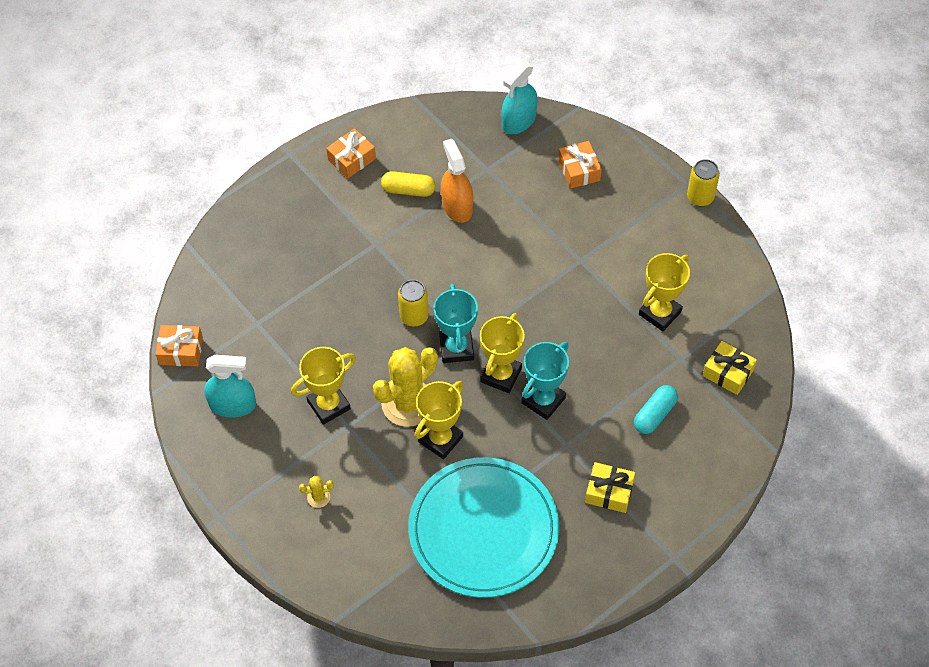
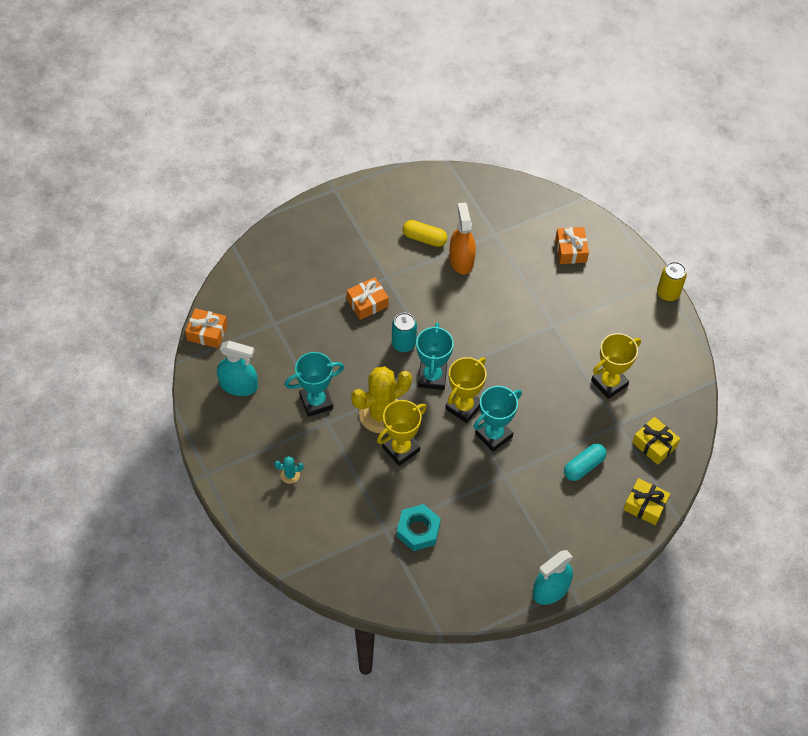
camera: 10 degrees right, 0 degrees up
(318, 497) = (290, 475): yellow cactus -> turquoise cactus
(328, 405) = (316, 402): yellow trophy -> turquoise trophy
(351, 159) = (383, 203): orange gift -> orange gift (367, 303)
(414, 316) = (403, 343): yellow can -> turquoise can
(483, 529) = (418, 530): turquoise plate -> turquoise nut
(519, 121) = (530, 199): turquoise spray bottle -> turquoise spray bottle (550, 589)
(609, 492) = (529, 522): yellow gift -> yellow gift (645, 505)

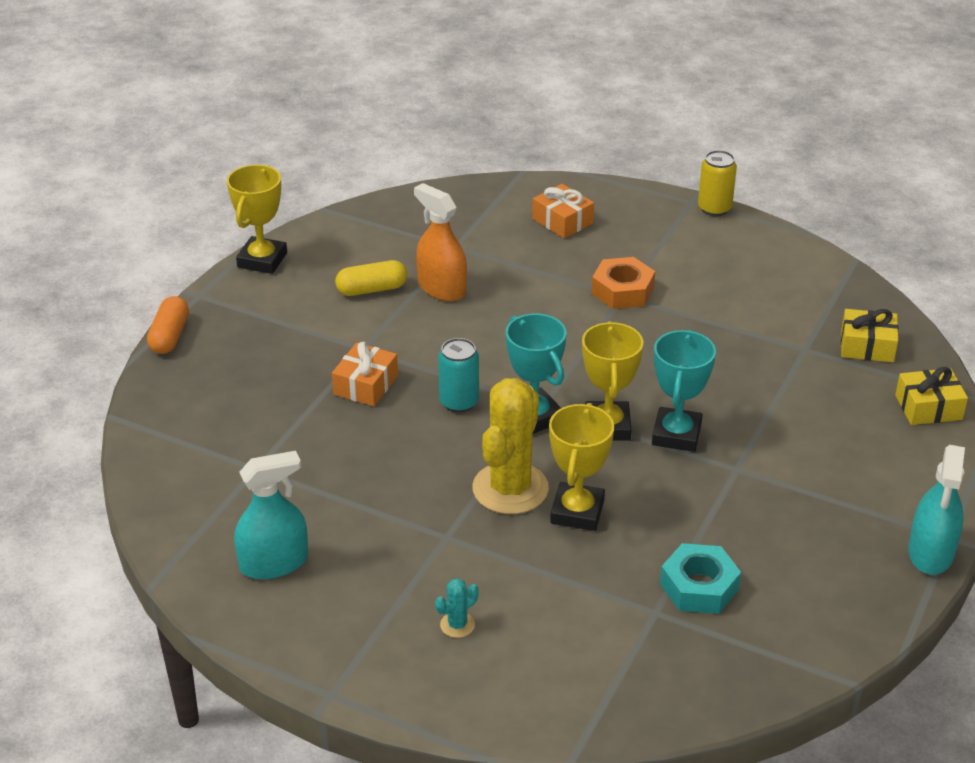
camera: 35 degrees left, 20 degrees down
(207, 333) = (165, 528): orange gift -> none
(299, 209) = (169, 336): none -> orange capsule
(316, 402) = (407, 522): turquoise trophy -> none
(556, 321) = (622, 291): none -> orange nut
(583, 466) = (816, 408): turquoise capsule -> none
(609, 383) = (749, 316): yellow trophy -> yellow trophy (262, 260)

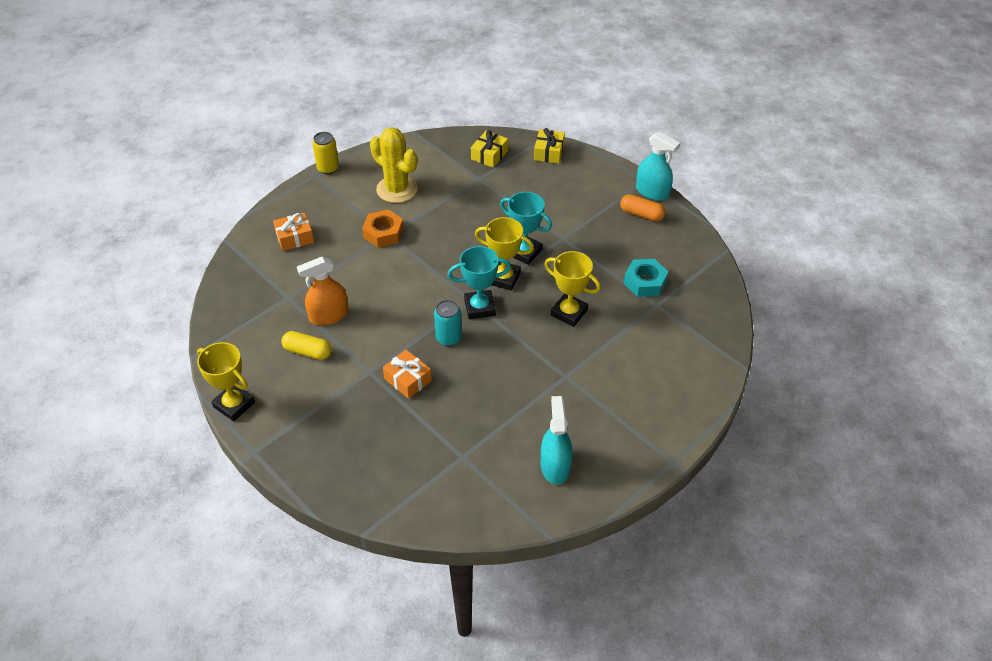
camera: 70 degrees left, 10 degrees up
(169, 336) = (292, 479): orange capsule -> orange capsule (641, 214)
(372, 289) = (308, 351): yellow capsule -> yellow capsule turned 75 degrees counterclockwise
(457, 625) = (638, 390): turquoise cactus -> none
(510, 488) = (537, 336): yellow cactus -> yellow cactus (397, 189)

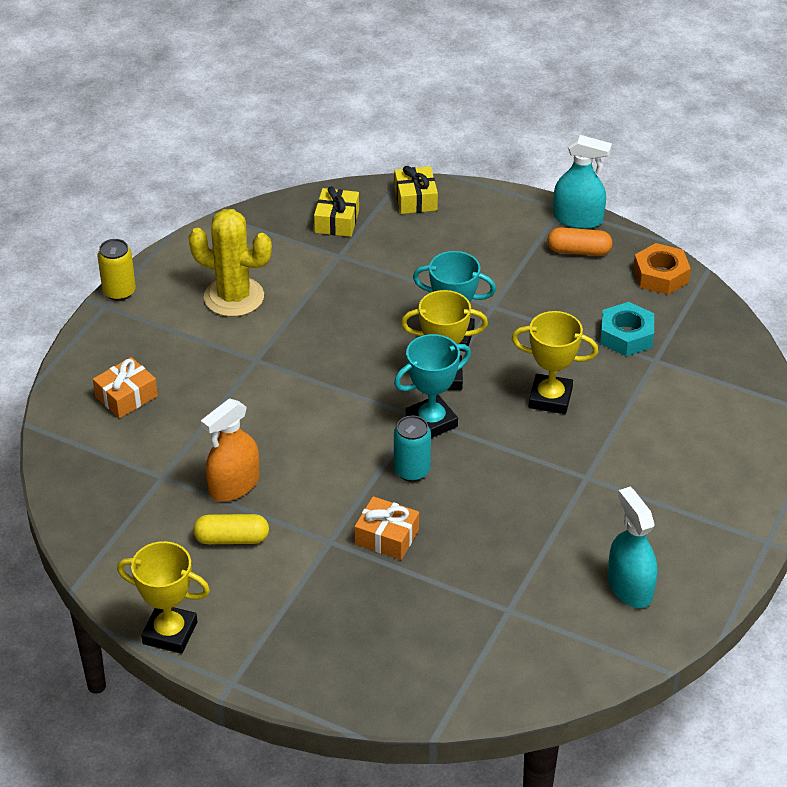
camera: 20 degrees left, 5 degrees down
(383, 233) = (248, 359): orange nut -> orange nut (660, 275)

